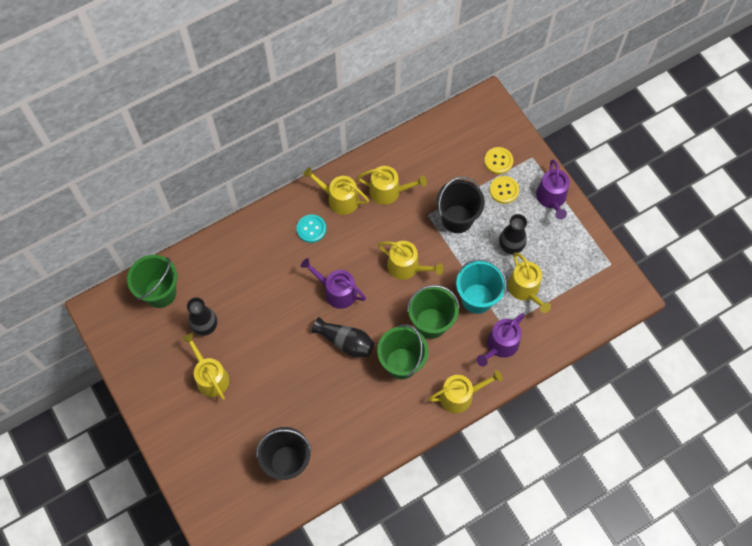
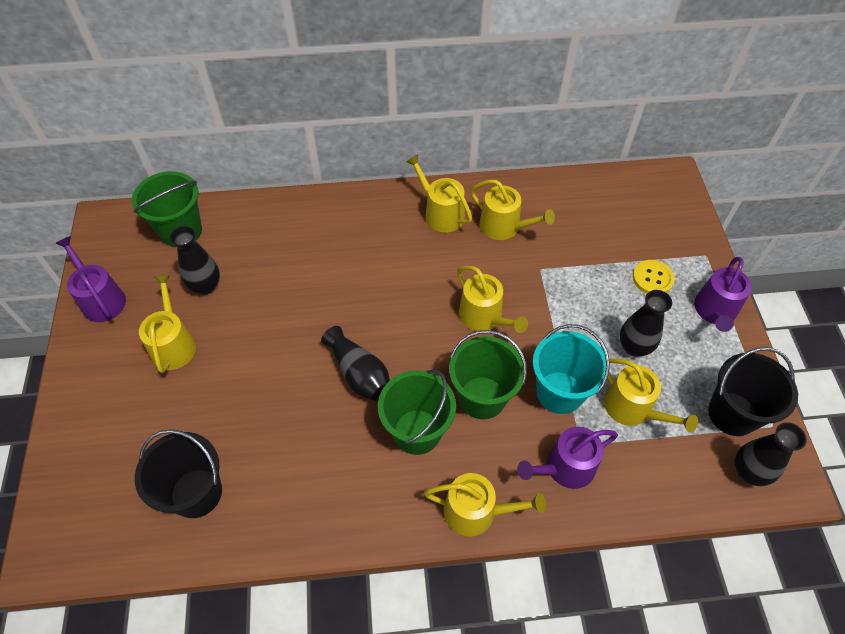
camera: 25 degrees right, 10 degrees down
(311, 229) = (390, 231): turquoise button -> none
(336, 291) = (381, 310): purple watering can -> purple watering can (101, 299)
(457, 219) = (576, 288): black bucket -> black bucket (732, 414)
(498, 161) = (659, 244): yellow button -> none
(525, 289) = (632, 408): yellow watering can -> yellow watering can turned 45 degrees counterclockwise
(606, 300) = (748, 472): none -> black vase

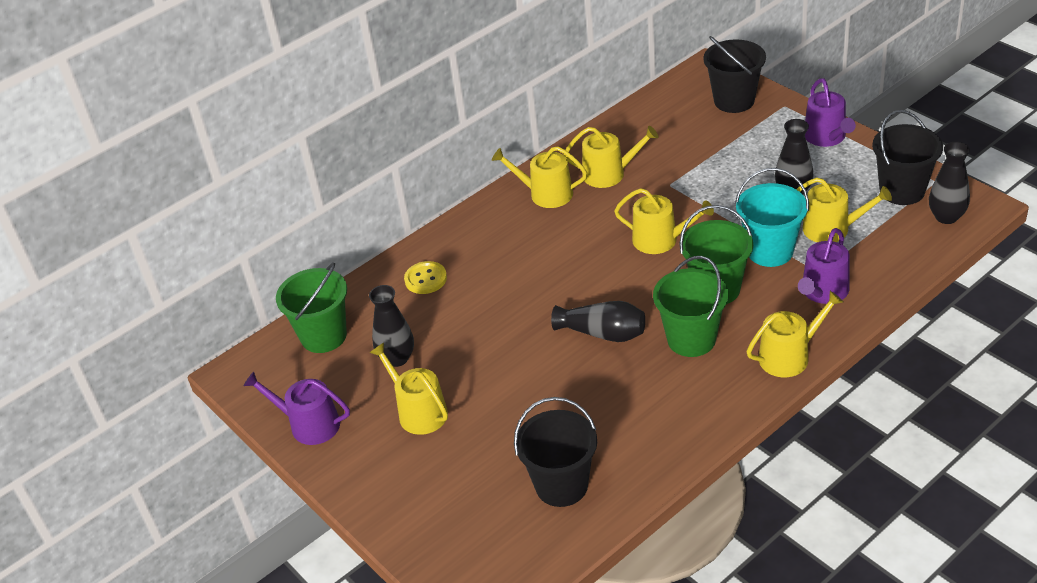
camera: 30 degrees left, 15 degrees down
(652, 278) = (761, 142): yellow button -> yellow button (425, 279)
(668, 223) = (734, 101): none -> black bucket

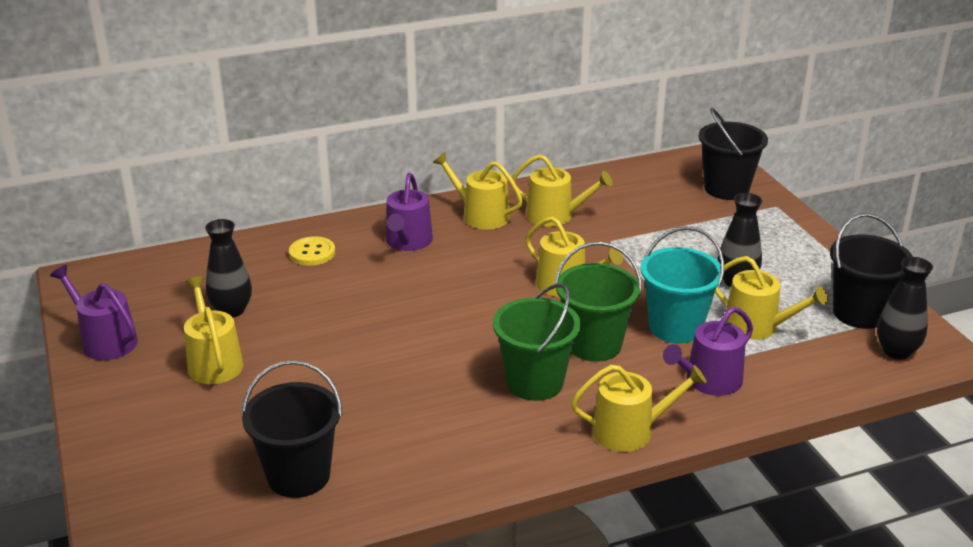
camera: 15 degrees right, 10 degrees down
(324, 336) = (181, 272): green bucket -> none
(603, 333) = (447, 349): black vase -> none
(827, 137) = (805, 244): purple watering can -> purple watering can (408, 242)

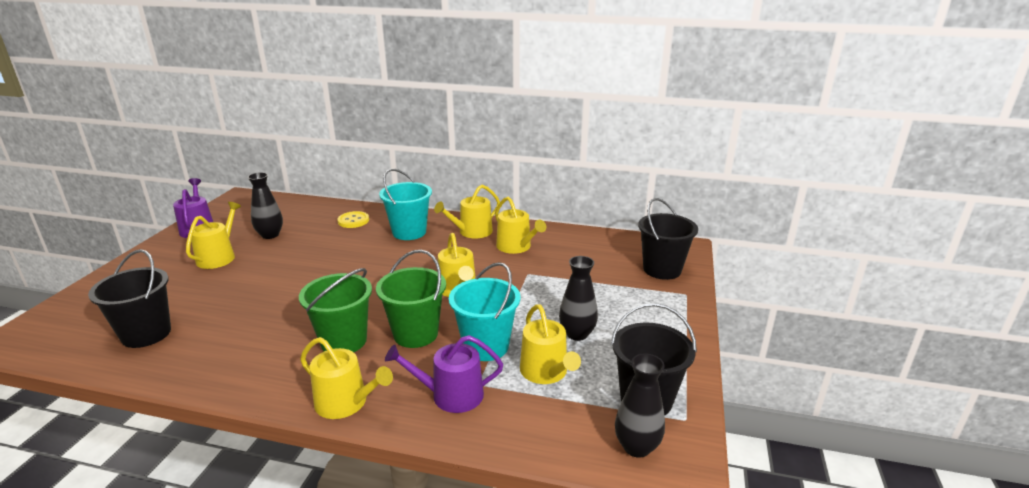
camera: 35 degrees right, 5 degrees down
(408, 242) = (409, 232): purple watering can -> turquoise bucket
(481, 215) = (472, 232): yellow watering can -> yellow watering can turned 105 degrees counterclockwise

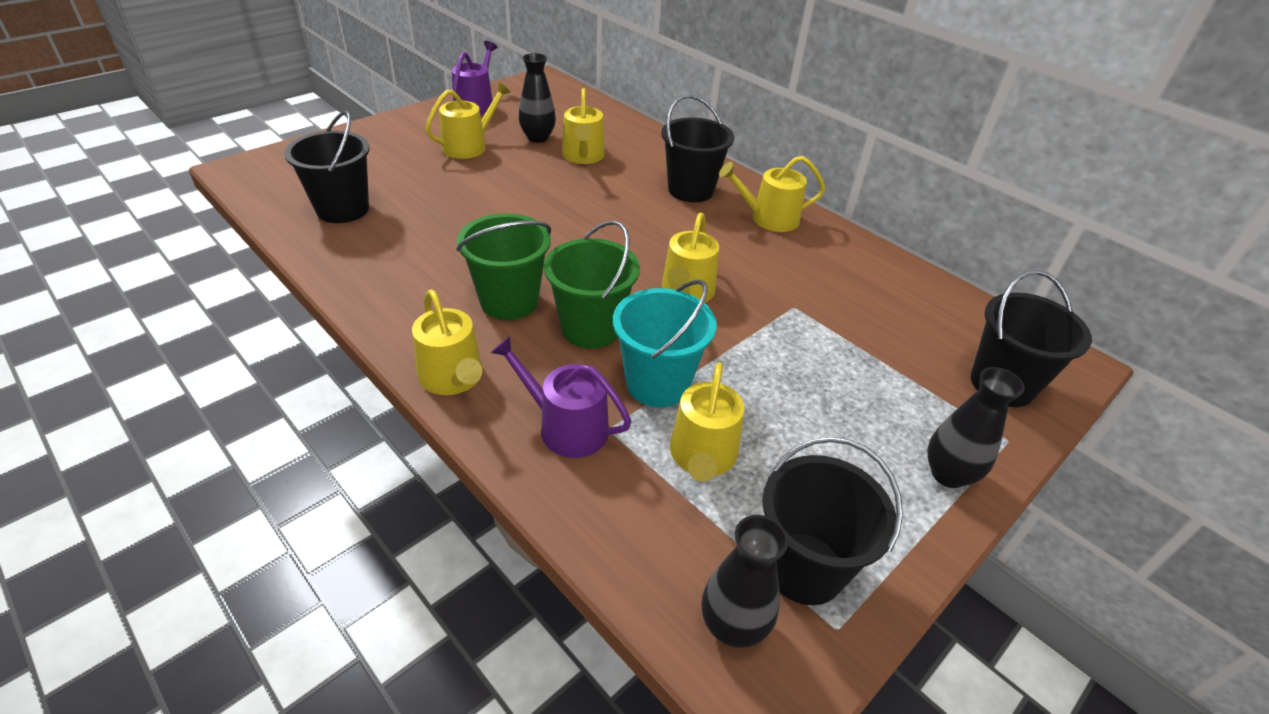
camera: 30 degrees right, 15 degrees up
(353, 221) = (638, 151): yellow button -> none
(409, 232) = (690, 190): turquoise bucket -> black bucket
(516, 247) = (810, 262): yellow watering can -> yellow watering can (583, 156)
(577, 334) = (788, 423): black vase -> black vase (948, 474)

